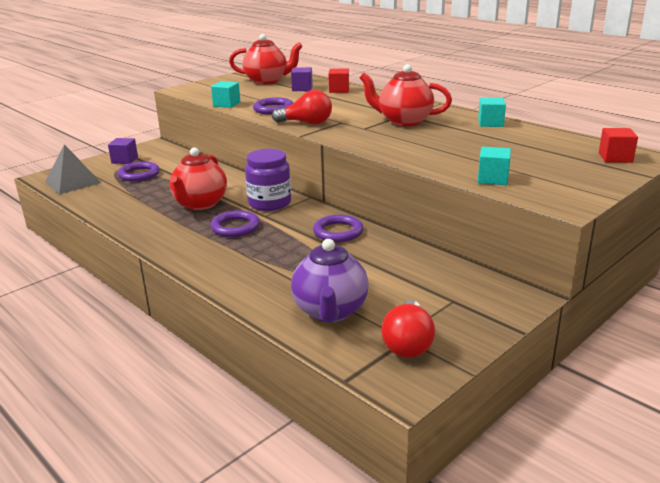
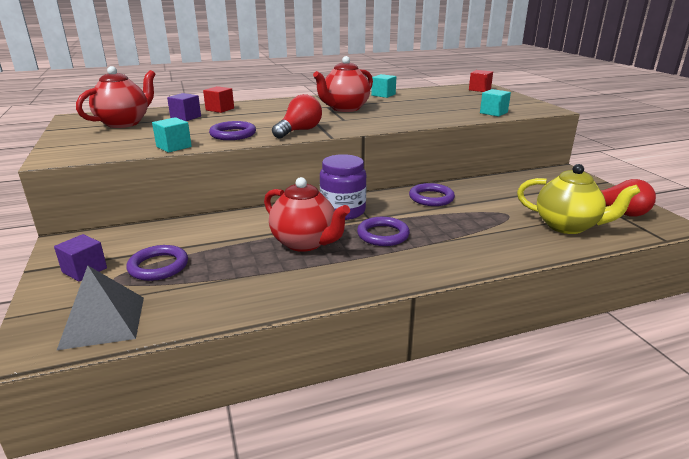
camera: 65 degrees left, 0 degrees up
(330, 311) = (567, 226): purple teapot -> yellow teapot

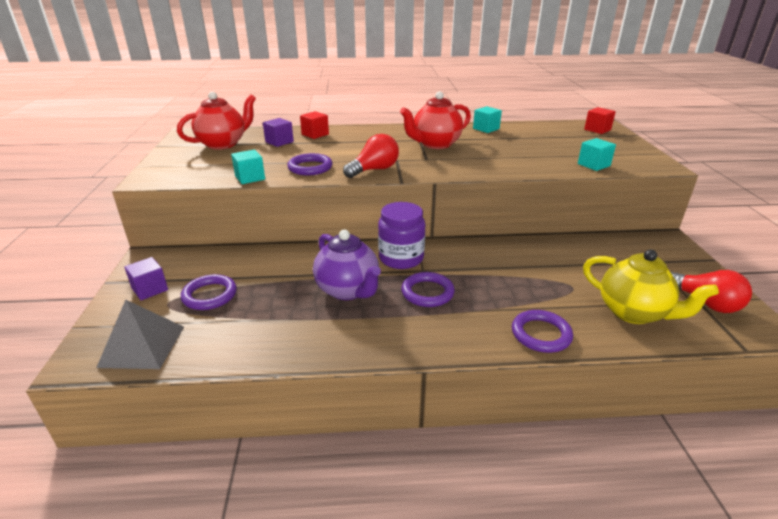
camera: 15 degrees right, 5 degrees up
(305, 243) = (348, 290): red teapot -> purple teapot
(431, 198) = (498, 254): purple ring -> purple ring (541, 334)

